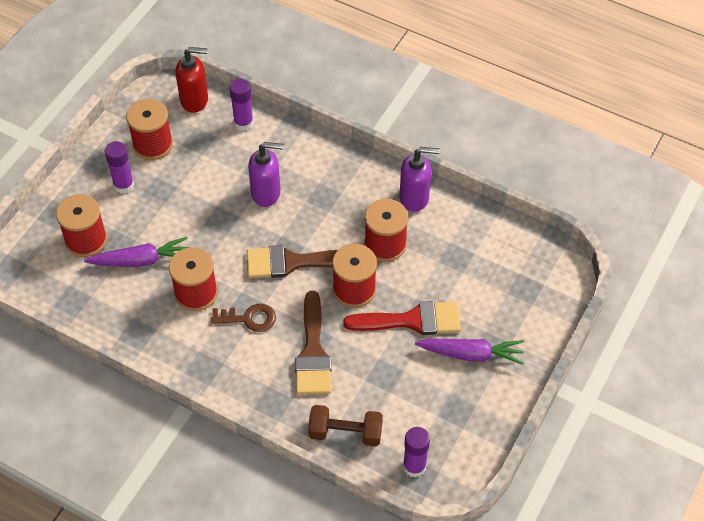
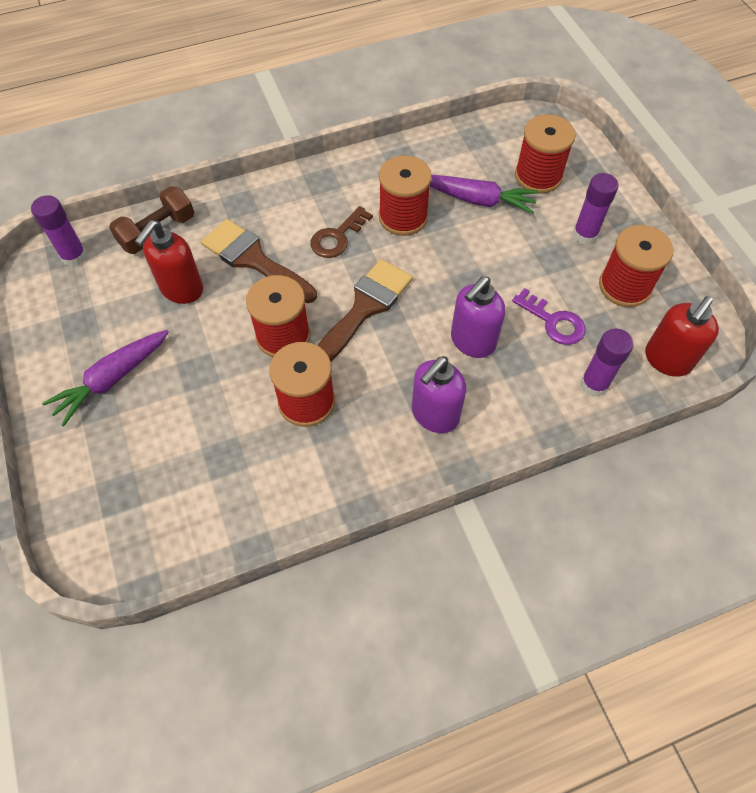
camera: 130 degrees right, 5 degrees up
(140, 260) = (478, 200): purple carrot -> purple carrot turned 105 degrees counterclockwise
(214, 164) = (553, 321): none -> purple key
(375, 374) = (181, 289): none -> red soap dispenser
(411, 320) = (200, 358): red brush -> none
(414, 198) = (337, 478): purple soap dispenser -> purple soap dispenser (434, 415)

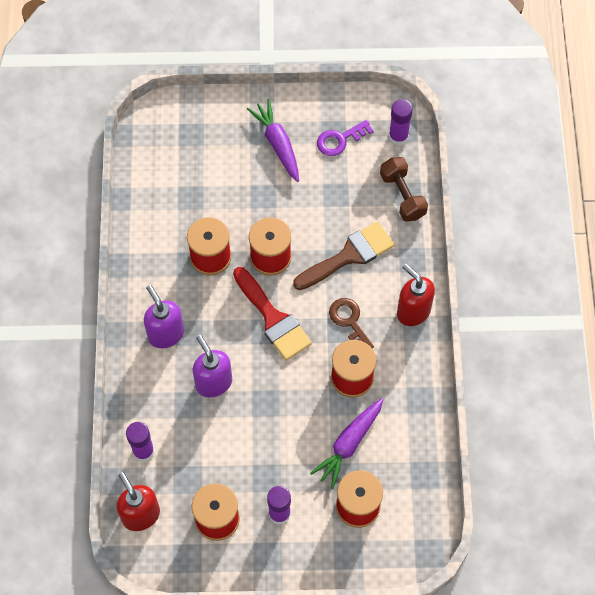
camera: 110 degrees right, 5 degrees up
(181, 289) = (339, 201): red soap dispenser -> red soap dispenser (413, 311)
(364, 308) = (273, 318): brown brush -> red brush
(553, 321) = (207, 448): purple key -> purple key (340, 140)

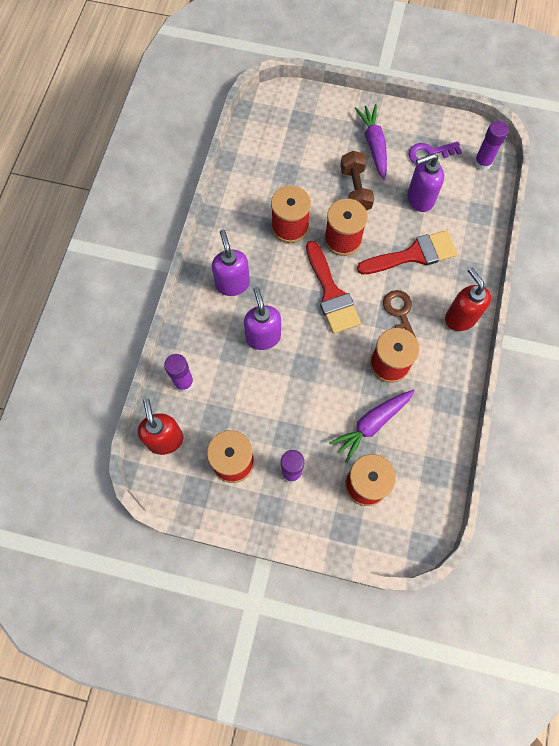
camera: 15 degrees right, 5 degrees up
(341, 193) = (419, 199): none -> purple soap dispenser
(349, 256) = (413, 255): brown brush -> red brush
(402, 196) = (474, 214): brown dumbbell -> brown dumbbell (355, 189)

